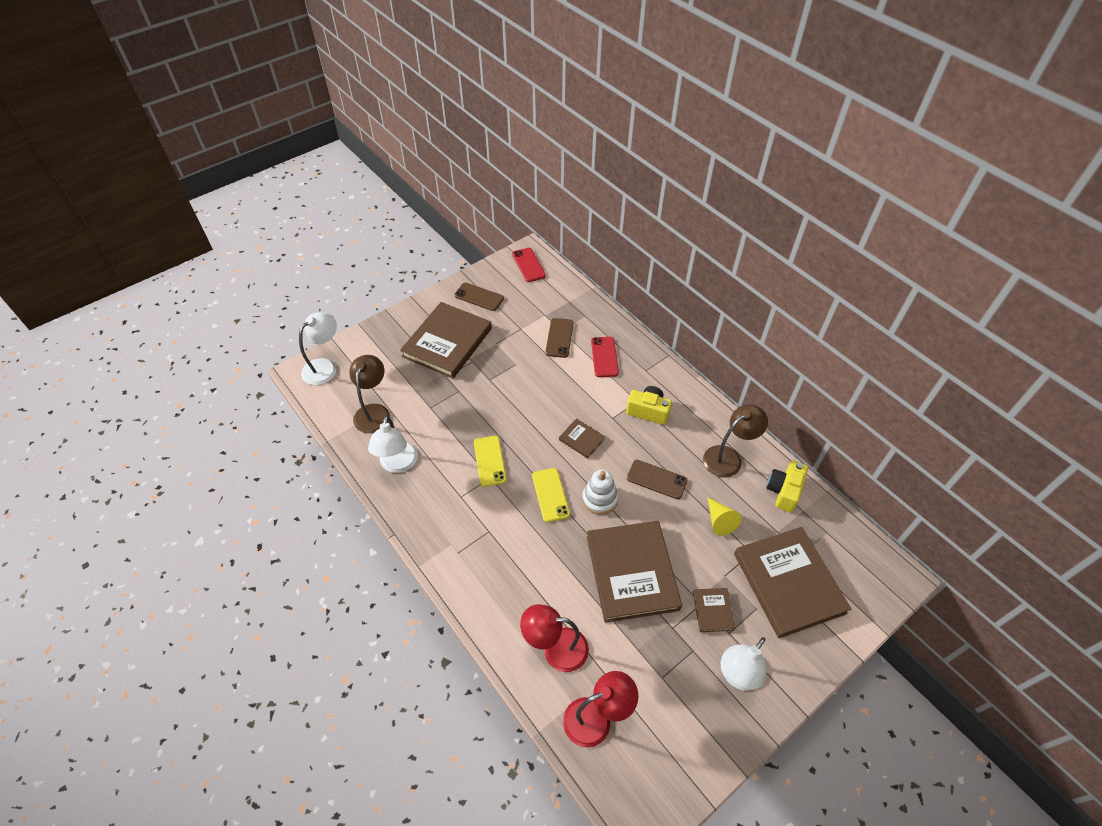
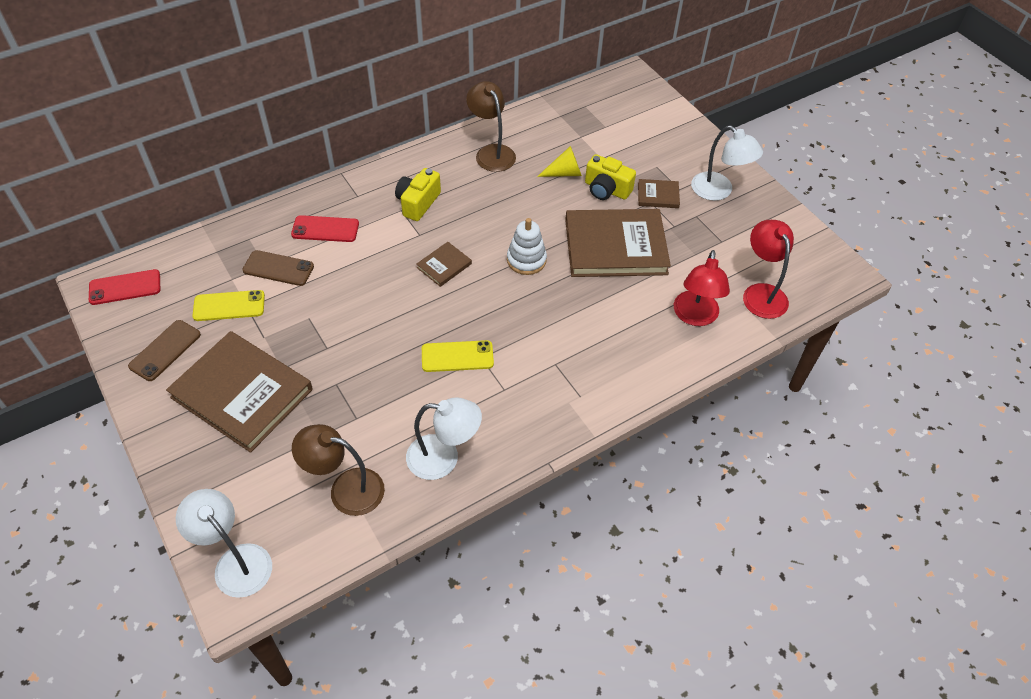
camera: 85 degrees left, 0 degrees up
(550, 495) = (515, 302): yellow phone -> yellow phone (229, 306)
(656, 479) = (509, 210): brown phone -> none
(784, 491) = (537, 123): yellow camera -> yellow camera (606, 189)
(788, 583) = (633, 141): brown book -> none

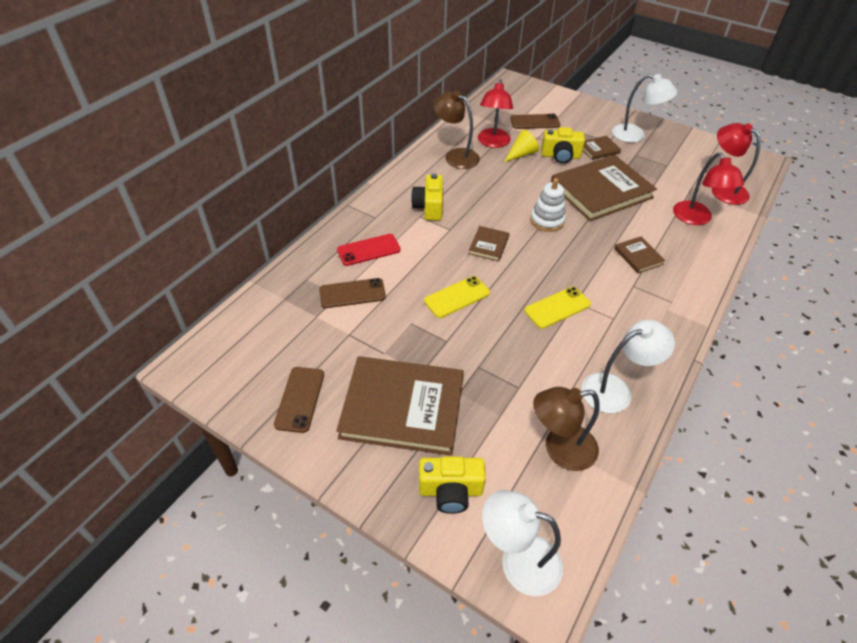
camera: 25 degrees left, 5 degrees down
(125, 287) = (217, 359): red phone -> none
(226, 481) = (450, 491): none -> yellow camera
(229, 306) = (331, 339): yellow phone -> yellow phone (457, 297)
(544, 149) = (493, 143): none -> red lamp
(589, 335) = (638, 256): none -> brown book
(613, 138) = (535, 122): none -> brown phone

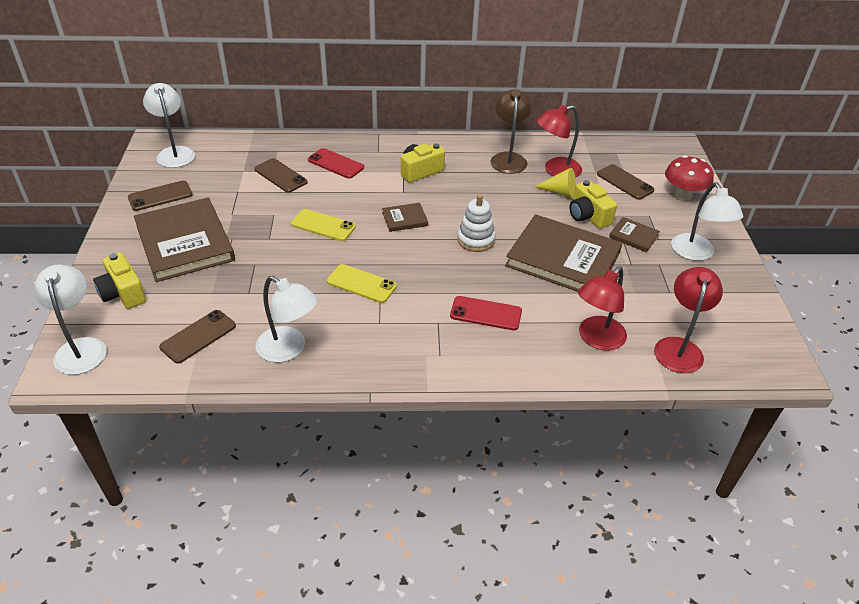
camera: 55 degrees right, 5 degrees down
(227, 358) = (174, 153): none -> white lamp
(560, 449) = (198, 336): brown lamp -> brown phone
(570, 108) = (683, 195): none -> red mushroom
(638, 256) = (486, 313): brown book -> red phone

